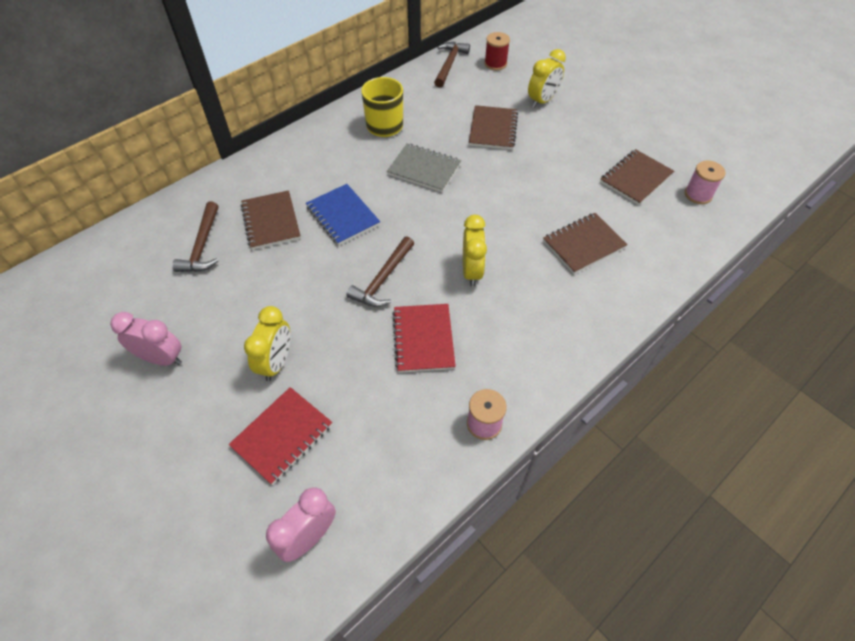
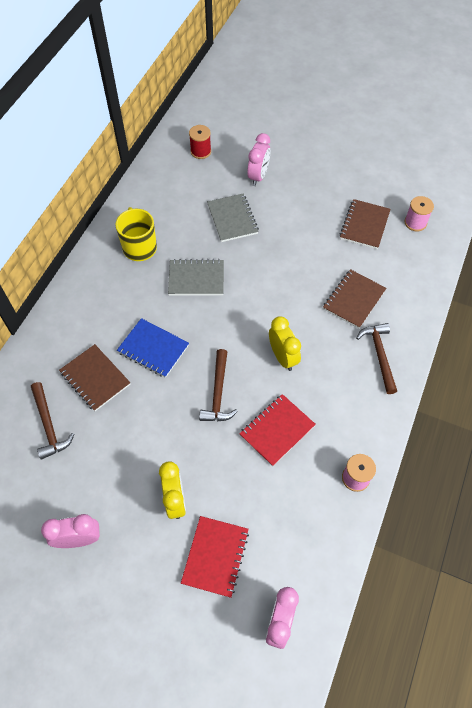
camera: 25 degrees left, 5 degrees up
(423, 339) = (277, 430): red notebook -> red notebook turned 75 degrees clockwise
(449, 64) = (161, 165): brown hammer -> brown hammer (379, 355)
(493, 129) = (232, 219): brown notebook -> grey notebook
(542, 101) = (258, 176): yellow clock -> pink clock

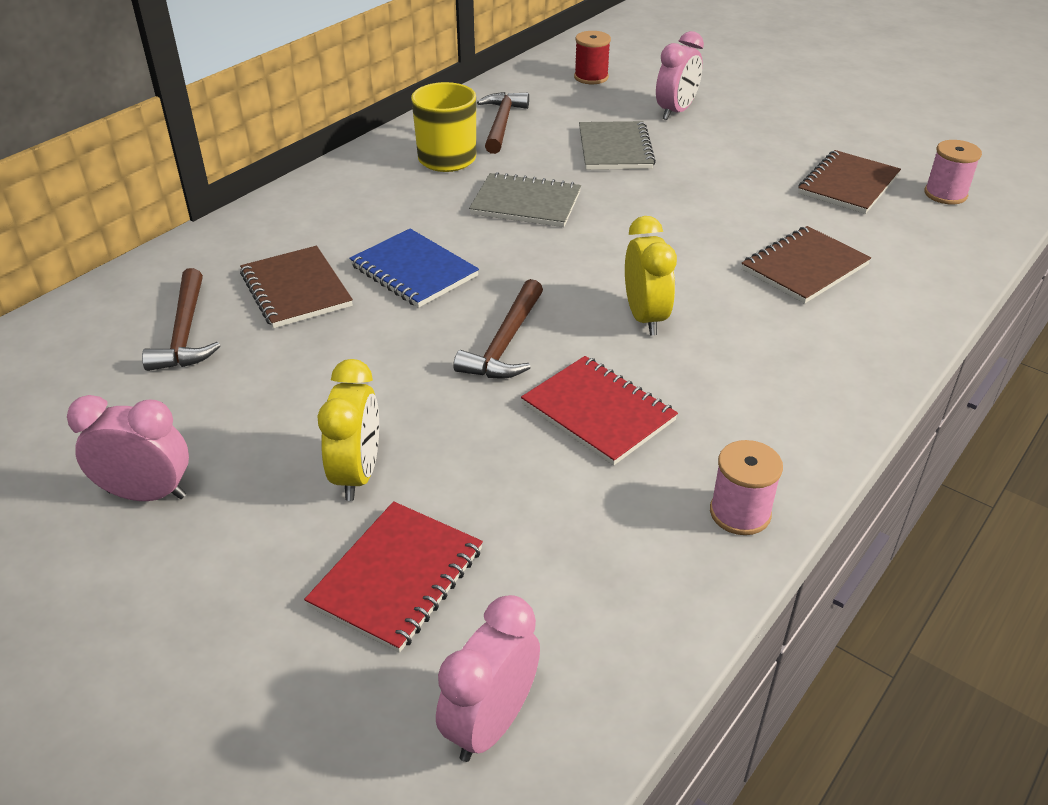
camera: 15 degrees right, 20 degrees down
(277, 430) = (598, 412): red notebook -> red notebook turned 75 degrees clockwise
(379, 355) = (837, 344): brown hammer -> brown hammer (502, 123)

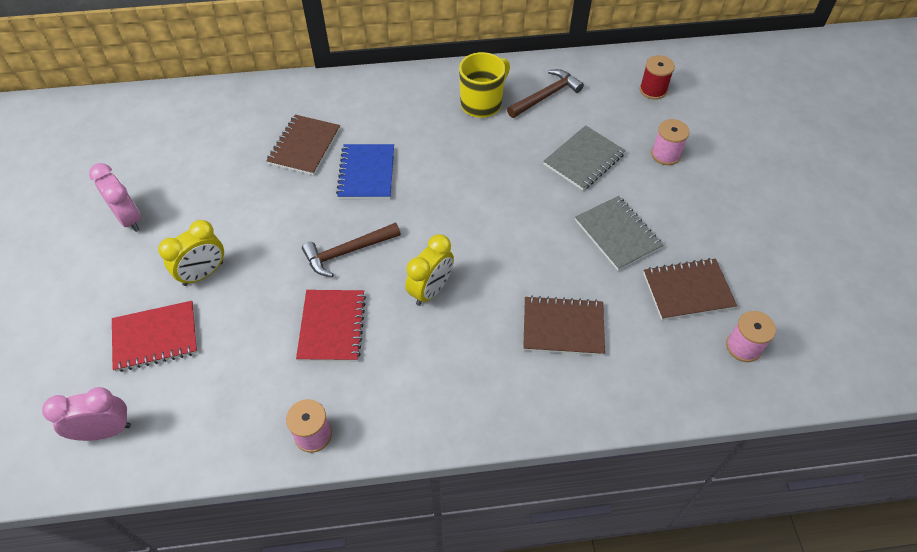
camera: 45 degrees right, 15 degrees up
(185, 333) = (234, 139): brown hammer -> none
(526, 203) = (478, 166): grey notebook -> grey notebook (617, 234)
(676, 112) = (665, 154): pink clock -> pink spool

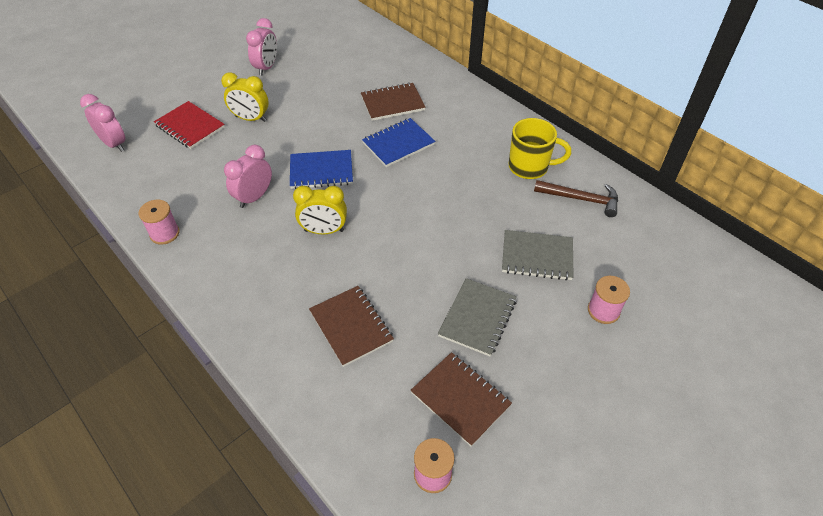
camera: 55 degrees right, 5 degrees down
(332, 327) = (254, 197): red notebook -> pink clock
(347, 252) = (321, 171): brown hammer -> blue notebook
(653, 90) = (672, 265): red spool -> none

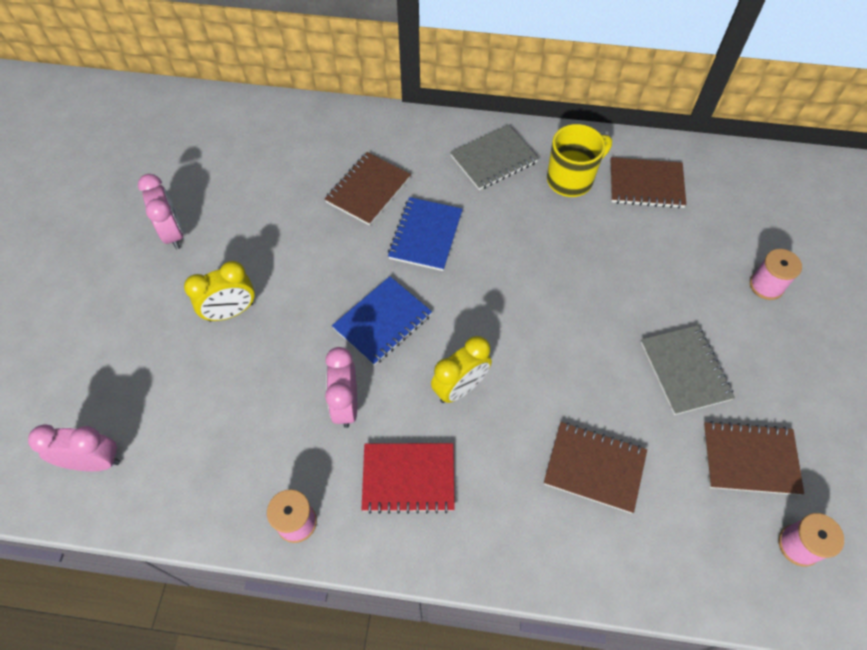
camera: 40 degrees left, 10 degrees up
(190, 126) = (167, 372): red notebook -> red notebook (408, 478)
(537, 257) = (669, 271): grey notebook -> grey notebook (493, 159)
(581, 199) = (646, 185): brown hammer -> brown notebook

